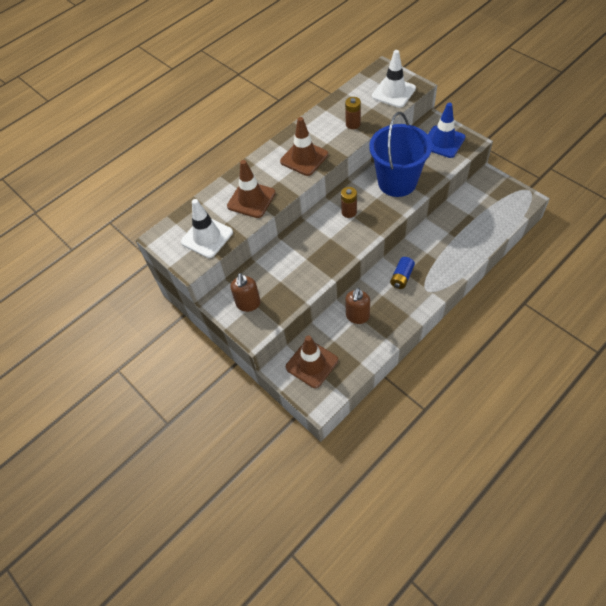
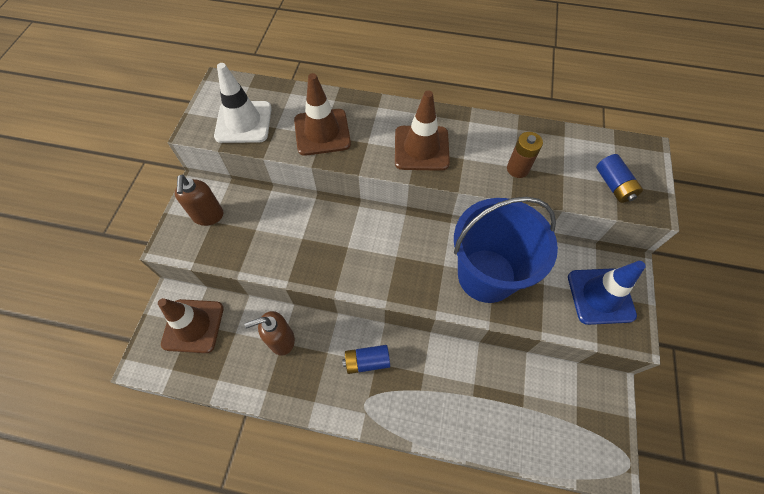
camera: 50 degrees right, 5 degrees up
(248, 304) = (208, 216): brown soap dispenser -> brown soap dispenser turned 60 degrees counterclockwise
(349, 212) = (400, 246): brown battery -> none
(393, 92) = (613, 185): white traffic cone -> blue battery

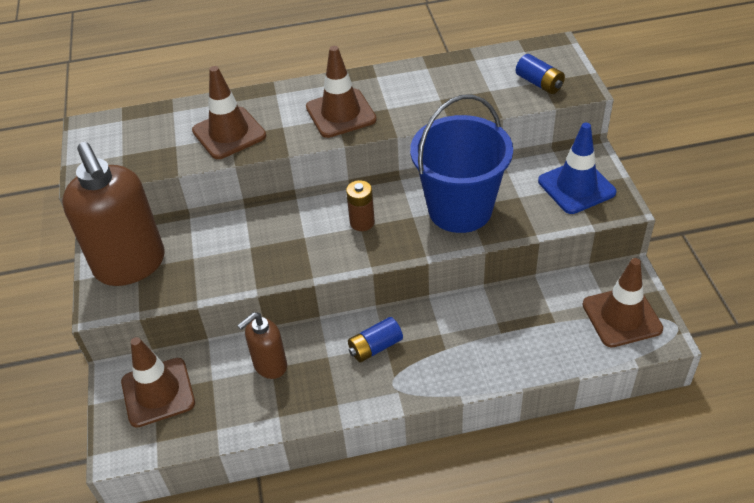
camera: 20 degrees left, 15 degrees down
(208, 216) = (131, 265): brown soap dispenser -> brown soap dispenser, size x1.93
(243, 122) = (136, 152): white traffic cone -> none
(517, 169) = (444, 99): brown battery -> brown battery (362, 222)
(584, 430) = (621, 317): none -> brown traffic cone

